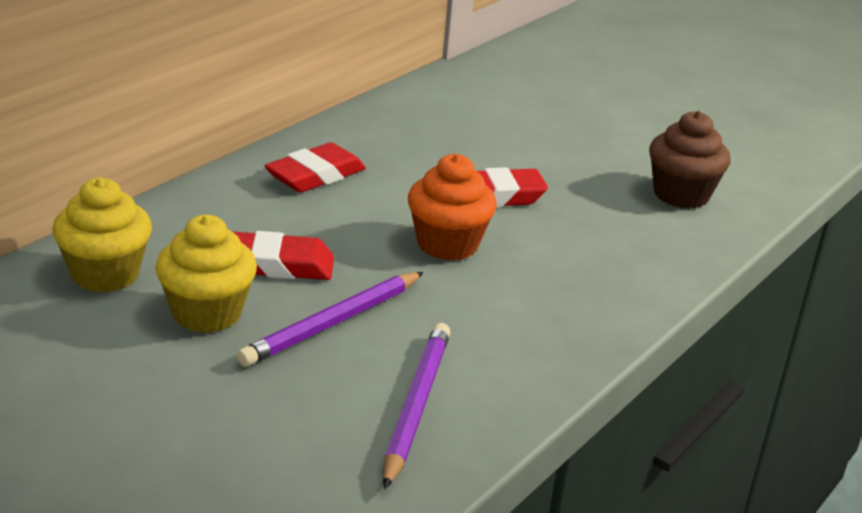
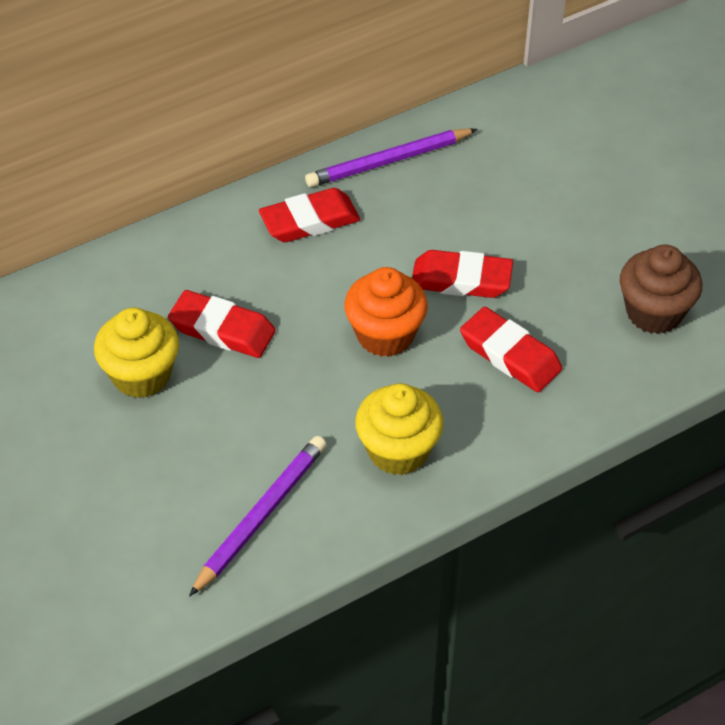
camera: 25 degrees right, 20 degrees up
(105, 274) = (79, 313): yellow cupcake -> yellow cupcake (398, 451)
(331, 323) = (237, 409): purple pencil -> purple pencil (388, 161)
(577, 241) = (510, 355): none -> red eraser

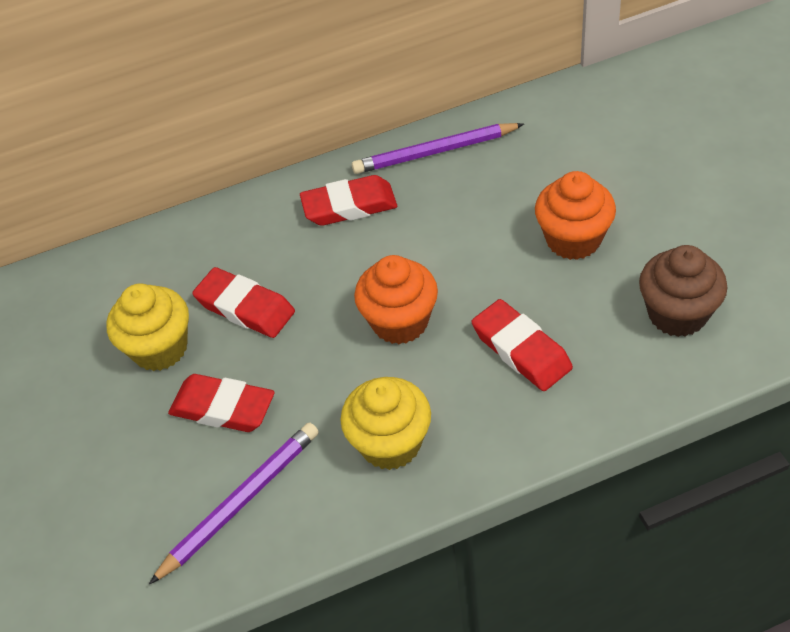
camera: 15 degrees right, 0 degrees up
(461, 280) = (485, 270): red eraser -> red eraser (223, 408)
(544, 245) = (573, 239): none -> orange cupcake

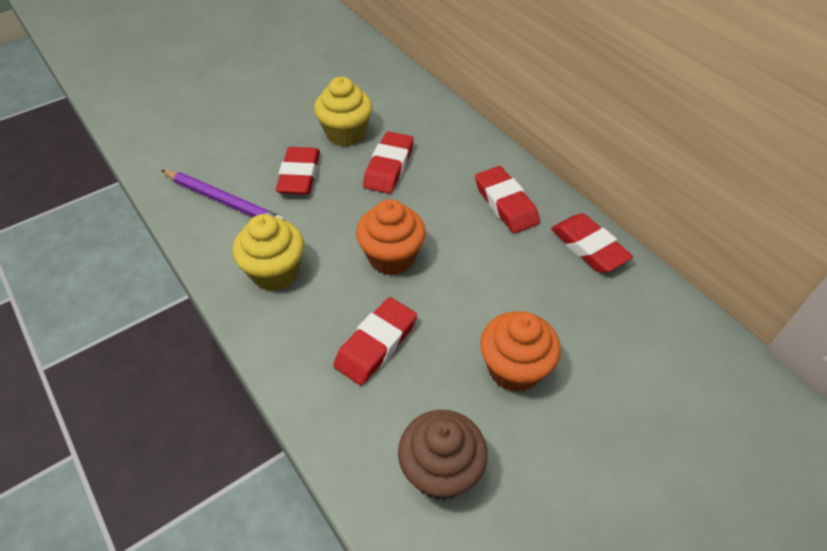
camera: 70 degrees right, 0 degrees up
(434, 152) = (588, 247): purple pencil -> red eraser

